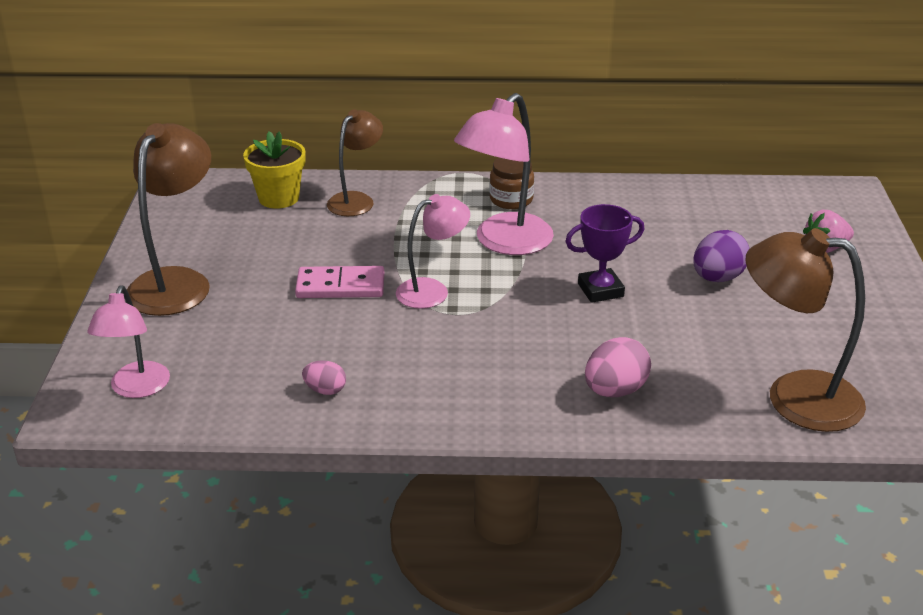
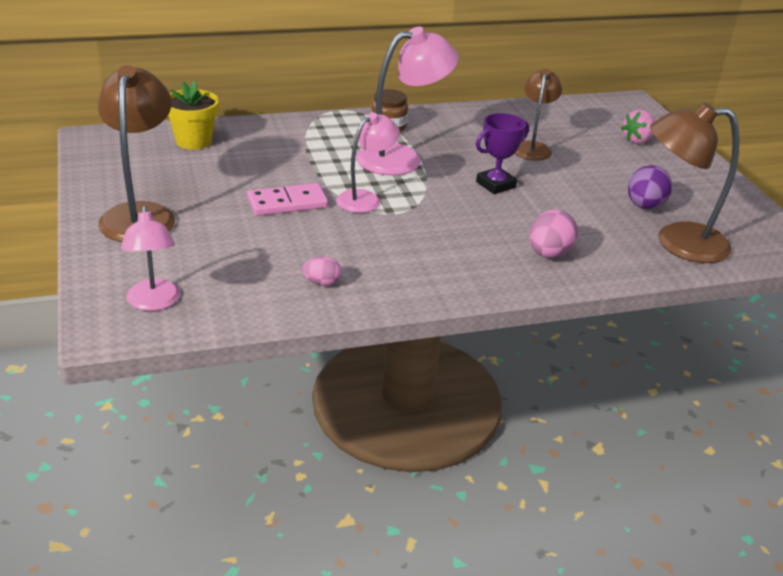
camera: 20 degrees left, 0 degrees up
(356, 200) = (262, 137): brown lamp -> brown lamp (533, 147)
(504, 243) = (401, 158): pink lamp -> pink lamp turned 135 degrees counterclockwise
(717, 278) = (575, 167): purple egg -> purple egg (644, 206)

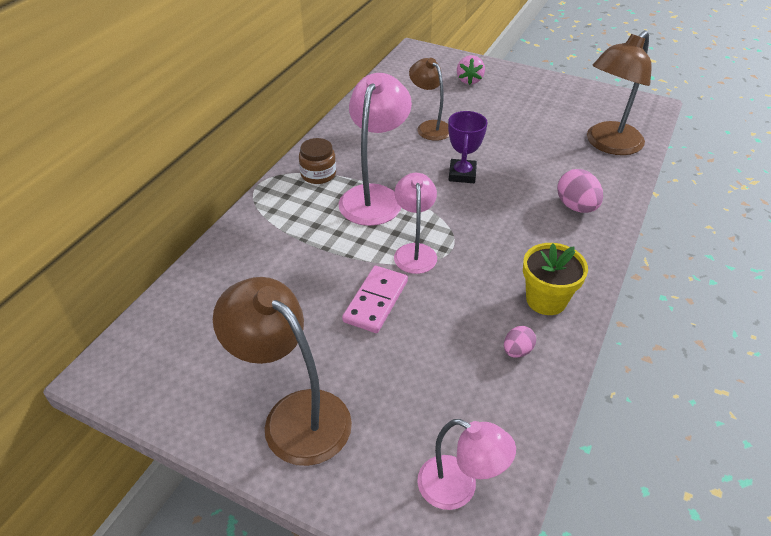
camera: 45 degrees left, 10 degrees up
(193, 141) = (202, 302): yellow flower pot -> yellow flower pot (546, 300)
(644, 206) = (553, 130): purple egg -> none

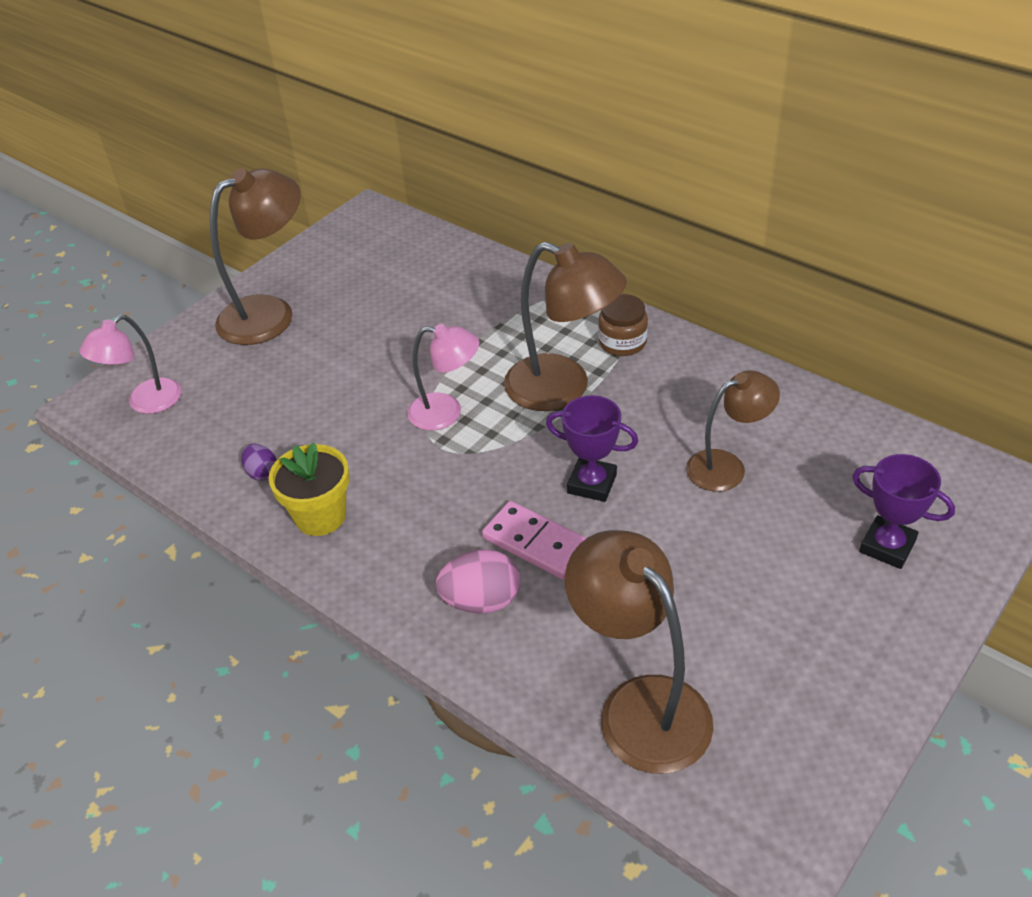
camera: 105 degrees right, 0 degrees up
(374, 196) = (563, 389): pink lamp -> brown lamp
(375, 301) = (380, 373): pink domino -> pink domino (537, 543)
(469, 80) = (887, 546): pink strawberry -> purple trophy
(517, 351) = (262, 473): pink egg -> purple egg

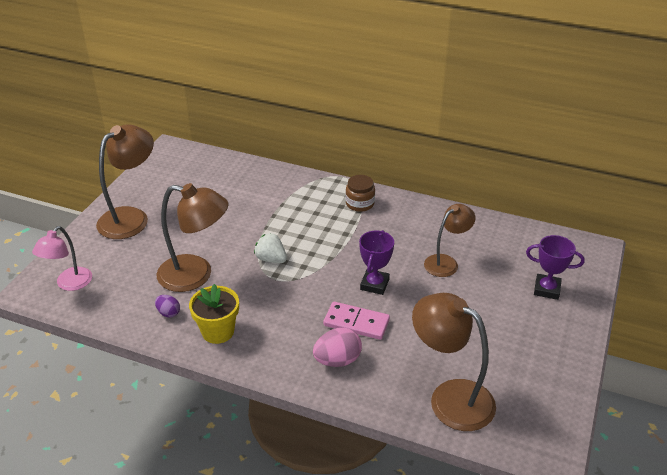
camera: 20 degrees left, 5 degrees down
(446, 413) = (271, 259): pink lamp -> white strawberry
(563, 389) = (336, 235): brown lamp -> brown lamp (196, 275)
(592, 483) = (374, 284): purple trophy -> purple trophy turned 75 degrees counterclockwise

